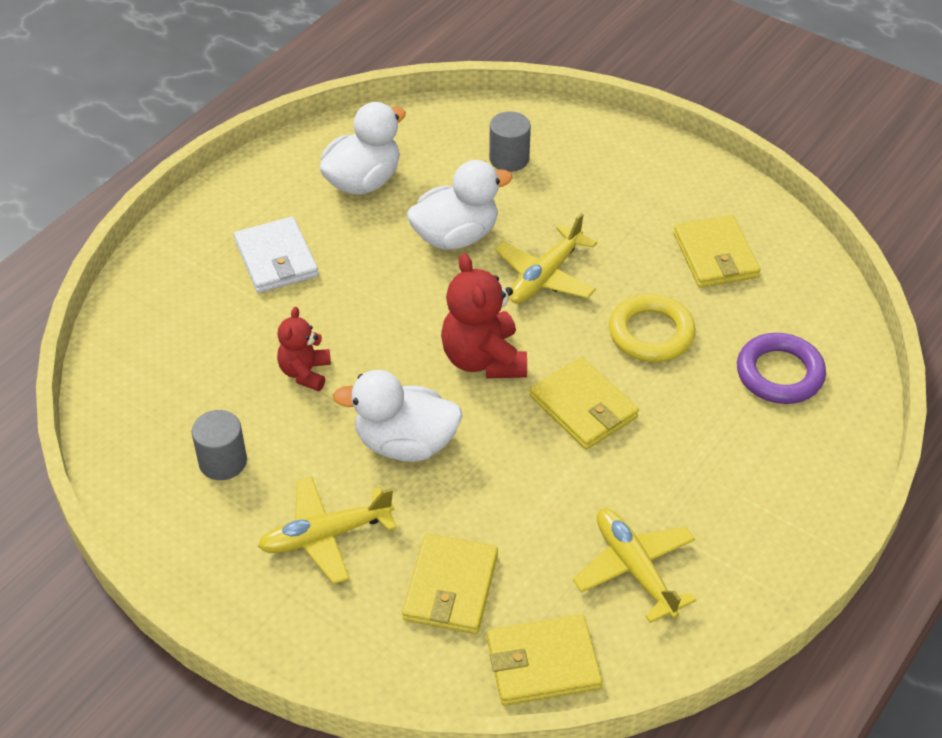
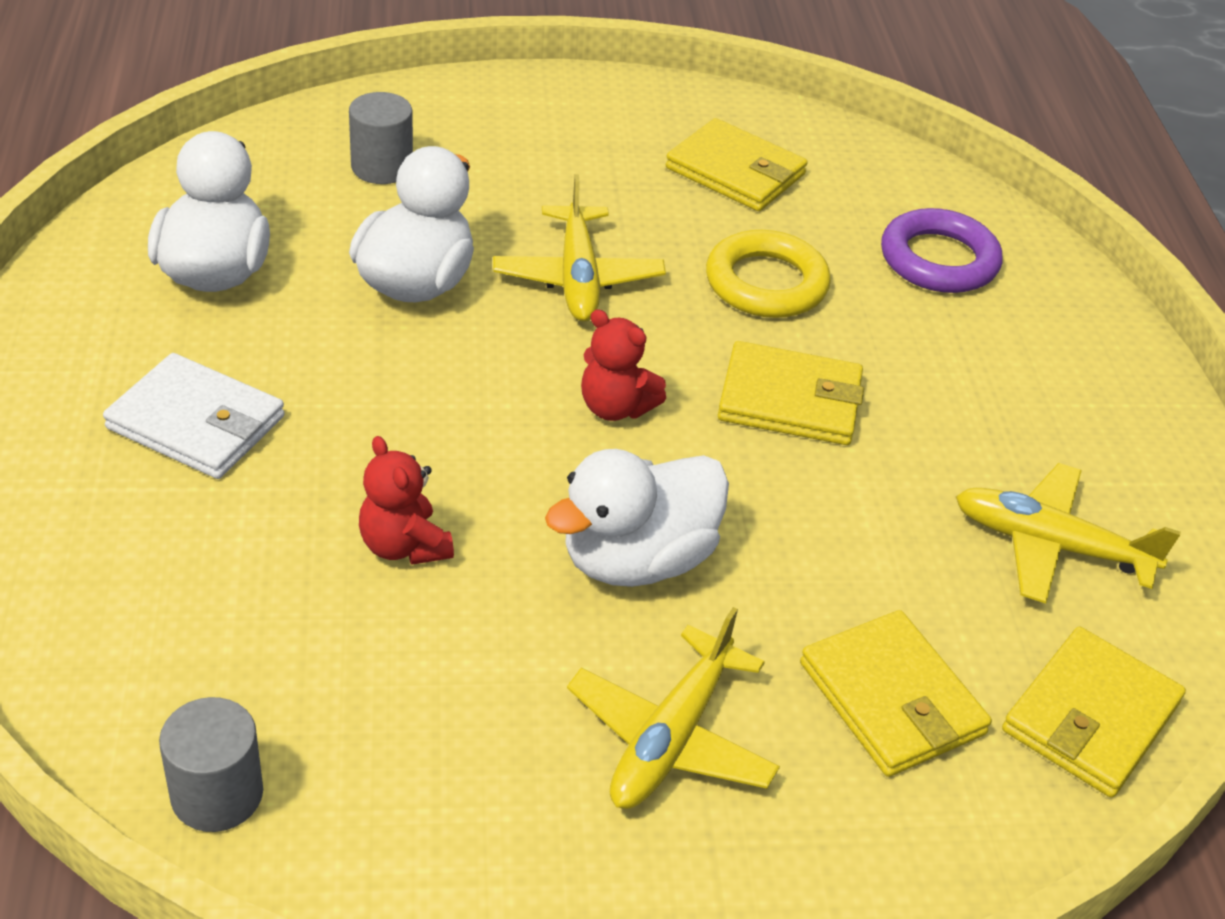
camera: 45 degrees left, 5 degrees down
(223, 461) = (418, 730): grey cylinder -> grey cylinder (217, 794)
(483, 359) = (615, 407): red teddy bear -> red teddy bear, size x0.61

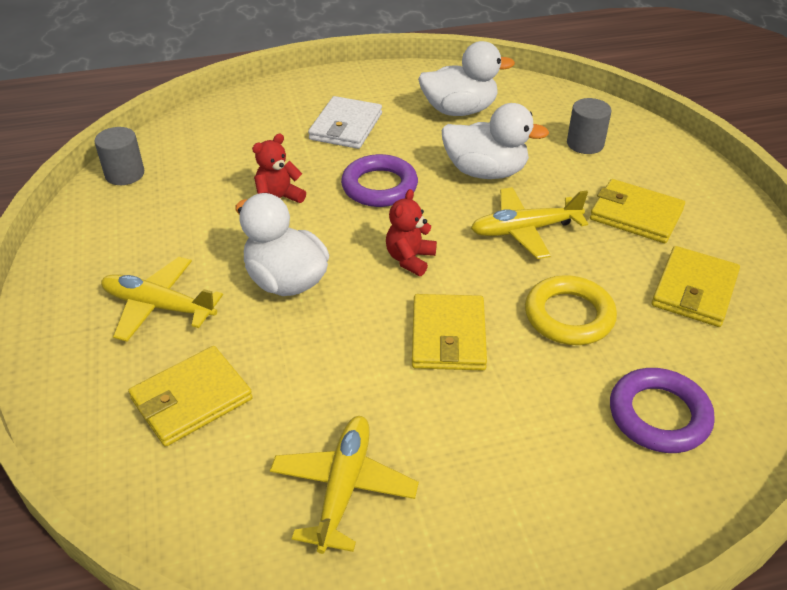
camera: 85 degrees right, 0 degrees up
(411, 409) = (379, 186): none -> purple ring
(1090, 717) = (182, 508): yellow wallet -> yellow wallet (635, 215)

